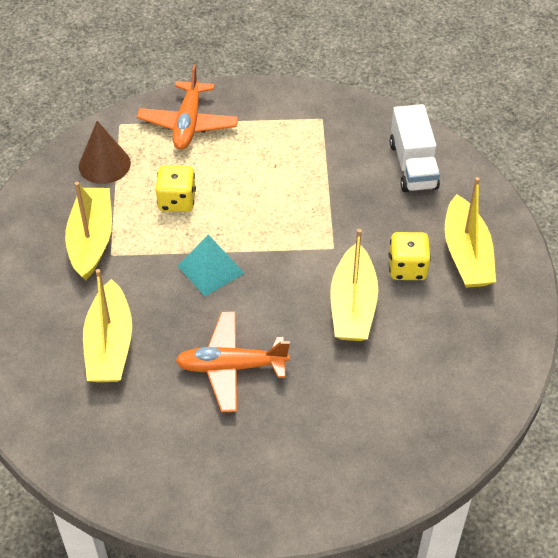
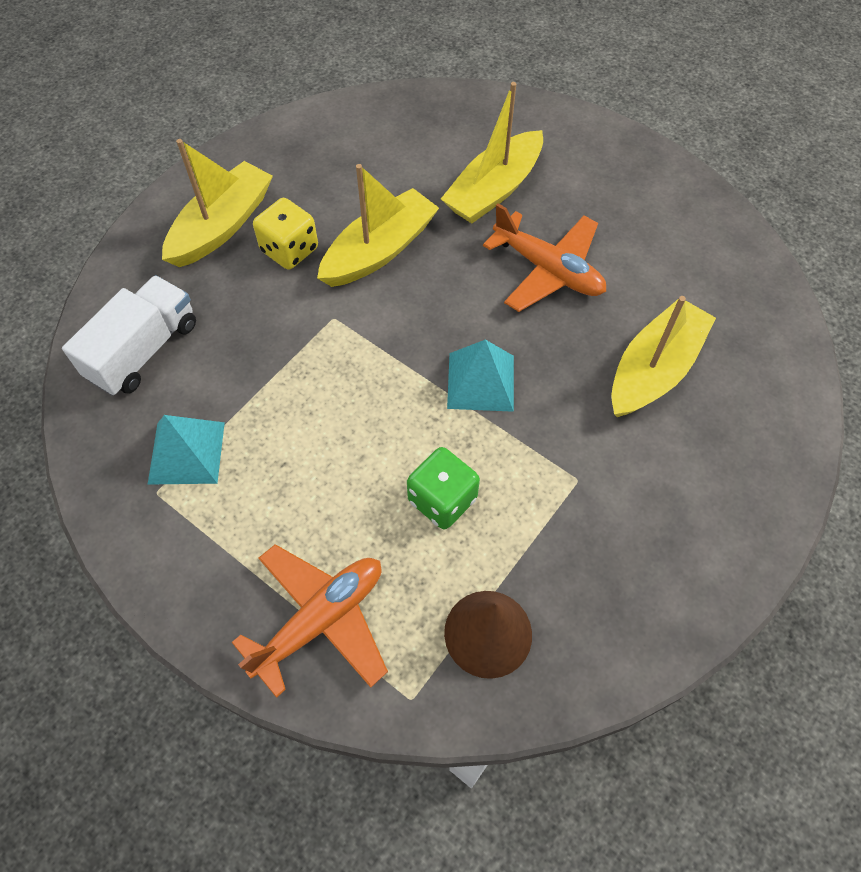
camera: 140 degrees left, 10 degrees up
(91, 240) = (588, 518): yellow boat -> yellow boat (494, 190)
(177, 201) = (442, 499): yellow dice -> green dice
(329, 140) = (186, 452): none -> turquoise pyramid

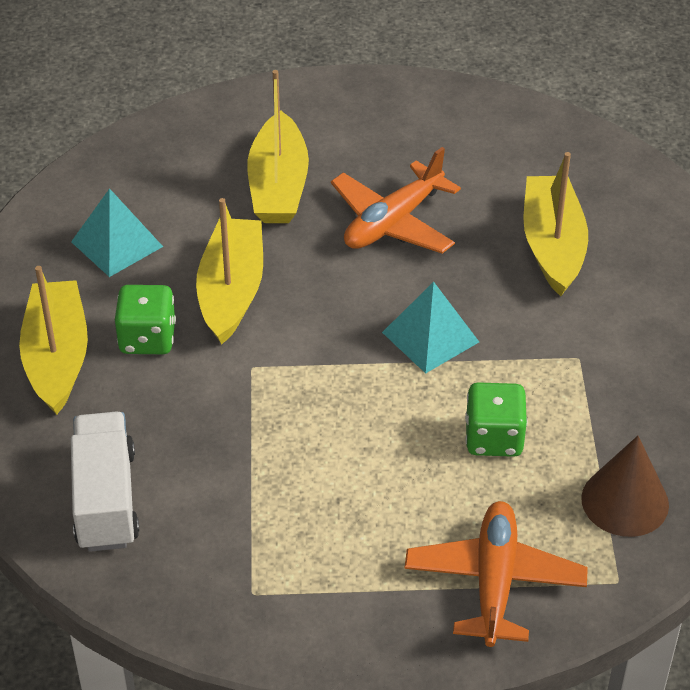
camera: 40 degrees left, 15 degrees down
(186, 452) = (243, 547): turquoise pyramid -> turquoise pyramid (116, 244)
(289, 250) = (147, 338): yellow dice -> green dice
(548, 270) = (393, 222): orange plane -> orange plane turned 135 degrees clockwise

